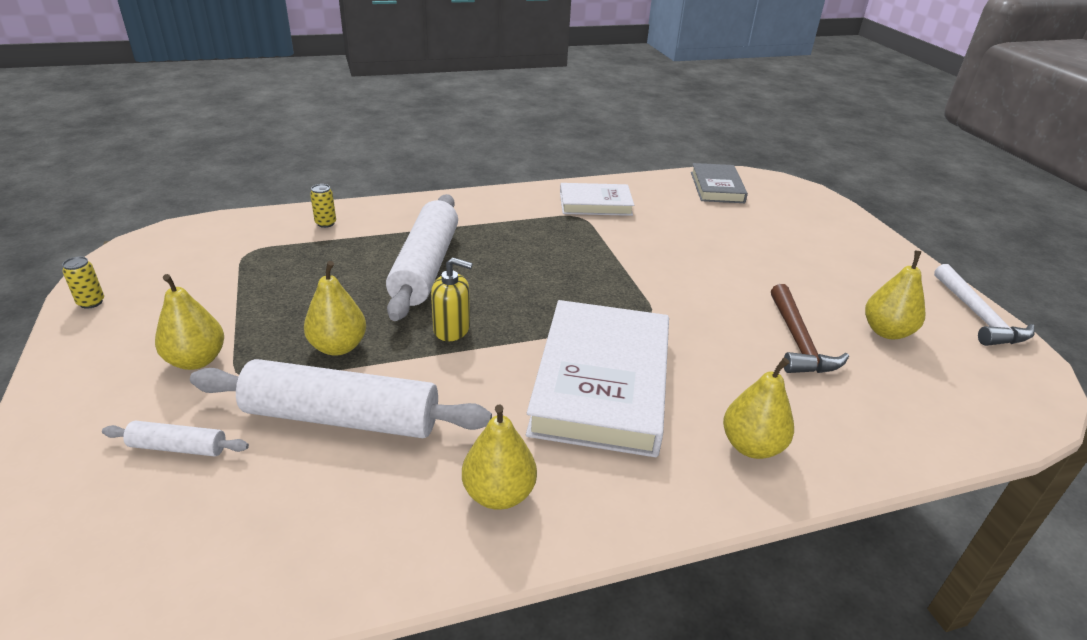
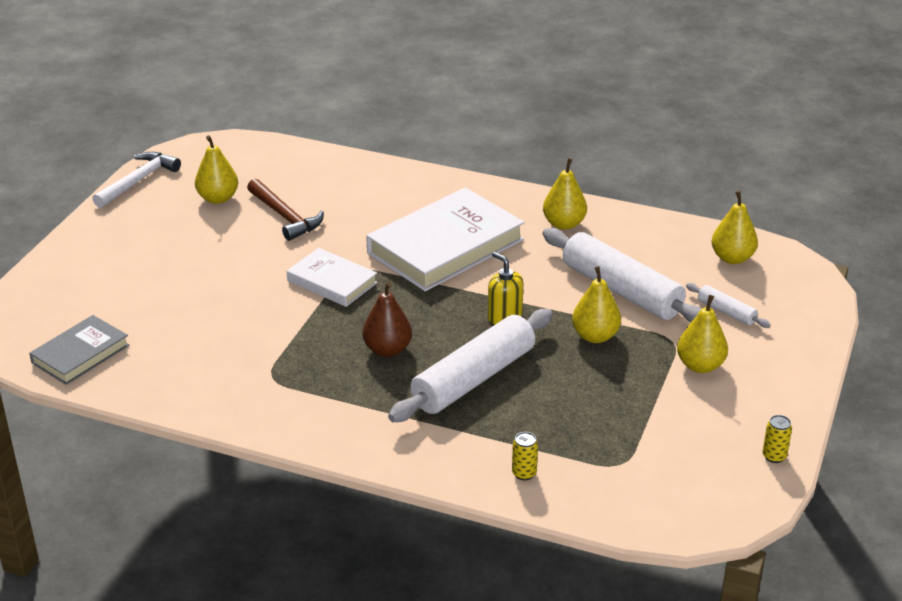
camera: 140 degrees left, 0 degrees up
(523, 262) = (387, 350): none -> brown pear
(595, 204) = (233, 385): white book -> white book (332, 282)
(751, 446) = (408, 190): yellow pear -> yellow pear (732, 258)
(798, 341) = (285, 217): brown hammer -> brown hammer turned 105 degrees clockwise

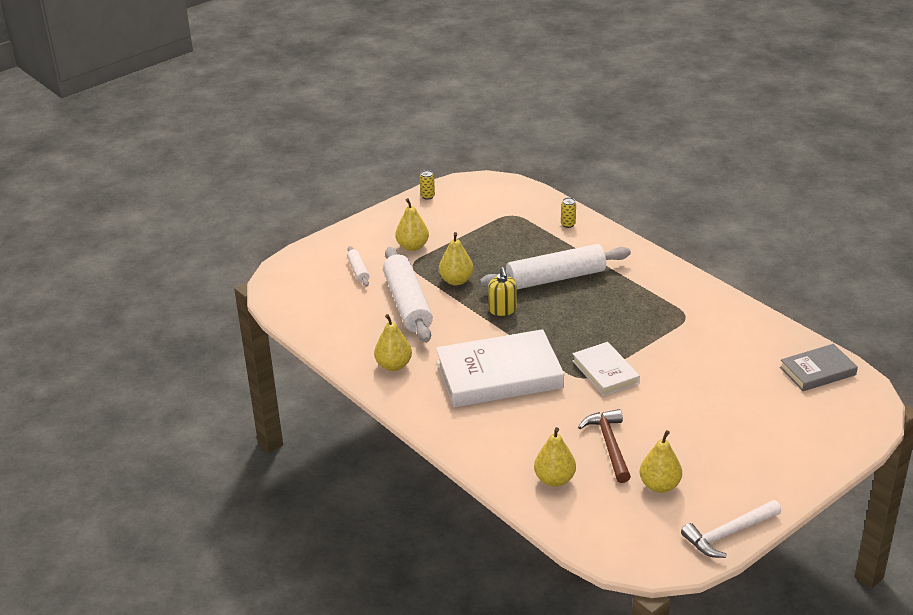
camera: 150 degrees left, 0 degrees up
(387, 350) = (598, 311): brown pear -> none
(732, 258) = (308, 303): yellow pear -> yellow pear (554, 479)

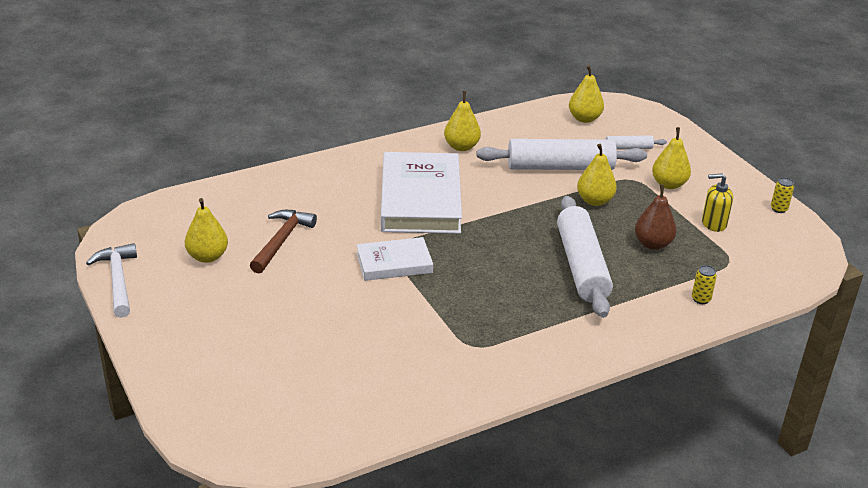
camera: 100 degrees right, 0 degrees up
(502, 310) = (530, 220): yellow soap dispenser -> yellow soap dispenser (713, 223)
(507, 248) = (653, 244): none -> brown pear
(554, 479) = (255, 201): yellow pear -> yellow pear (584, 118)
(609, 445) = (281, 241): brown hammer -> brown hammer turned 75 degrees counterclockwise
(817, 371) = (318, 424): grey book -> none

